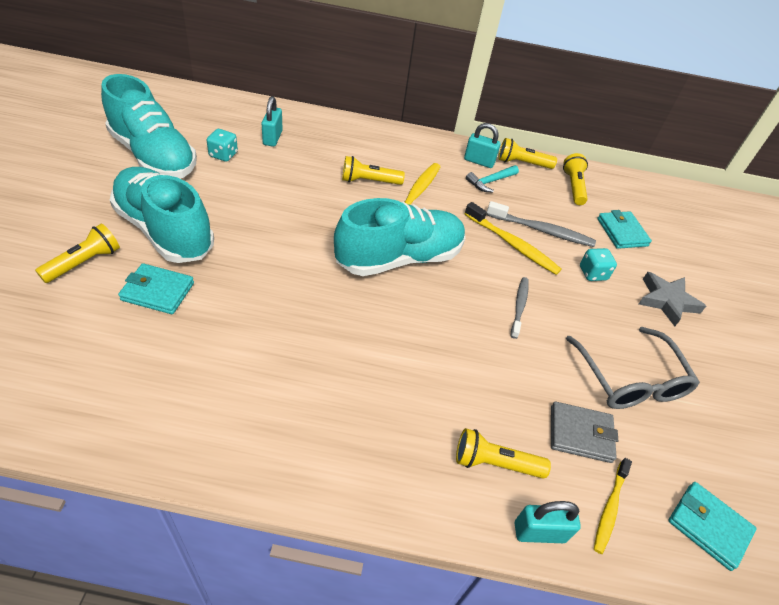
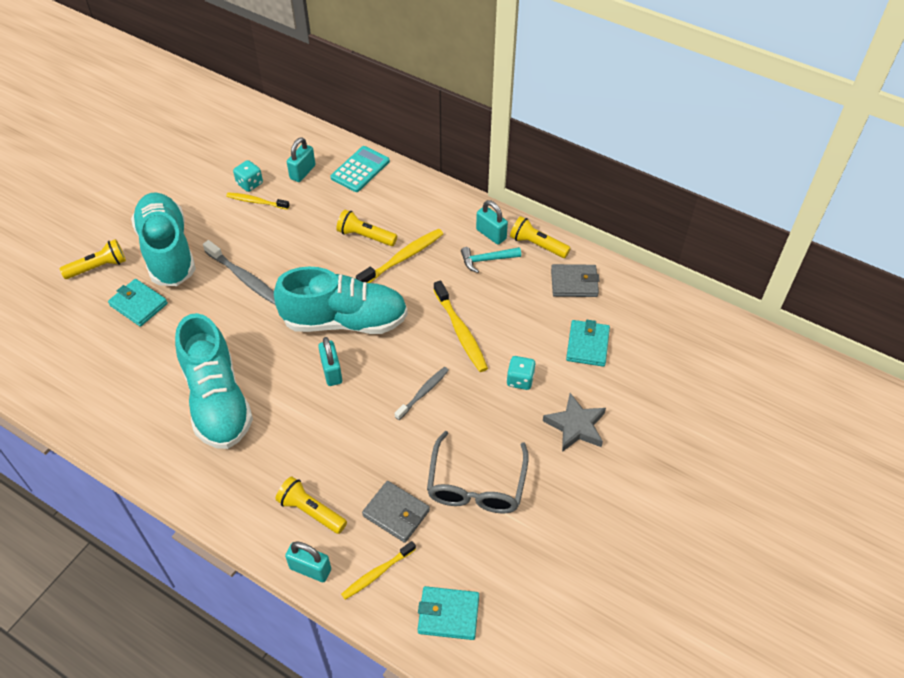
camera: 30 degrees right, 5 degrees up
(154, 156) = (191, 175): turquoise shoe -> turquoise shoe (217, 400)
(240, 169) = (256, 202): none -> yellow toothbrush
(327, 128) = (360, 169): none -> turquoise calculator
(418, 309) = (331, 372): none -> turquoise padlock
(542, 230) = (502, 324): grey toothbrush -> grey toothbrush (245, 278)
(573, 186) = (574, 283): yellow flashlight -> grey wallet
(708, 526) = (448, 614): turquoise wallet -> turquoise wallet turned 60 degrees counterclockwise

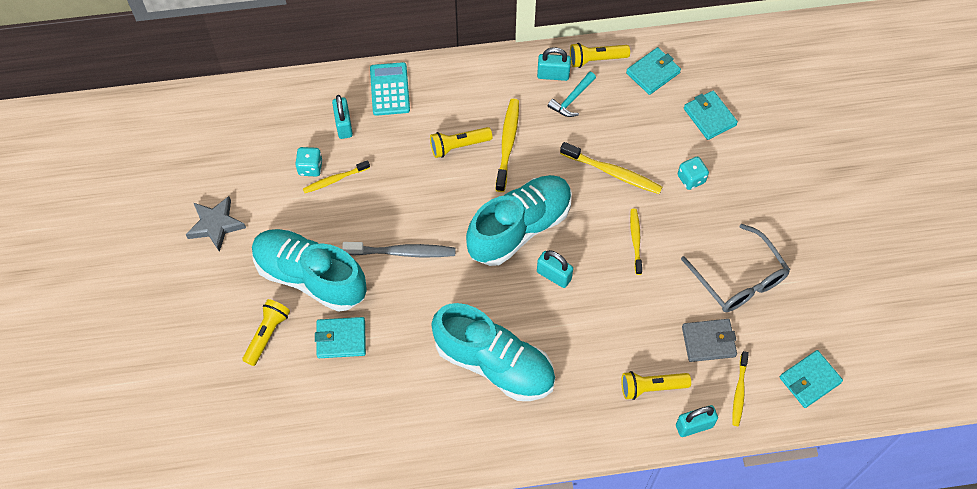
camera: 40 degrees left, 10 degrees up
(423, 392) = (635, 240): grey toothbrush -> yellow toothbrush
(574, 283) = (653, 73): grey wallet -> turquoise wallet
(575, 426) = (760, 185): grey star -> grey star (216, 225)

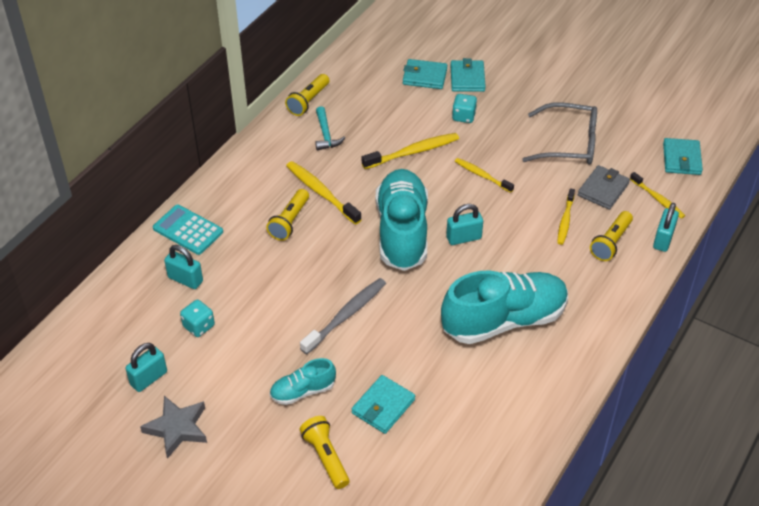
camera: 50 degrees left, 15 degrees down
(310, 277) = (303, 391): turquoise shoe -> turquoise shoe, size x0.48
(335, 180) = (229, 317): yellow toothbrush -> yellow toothbrush (565, 220)
(553, 75) = (292, 131): turquoise padlock -> turquoise padlock (149, 378)
(653, 73) = (355, 81): turquoise wallet -> turquoise wallet (467, 78)

